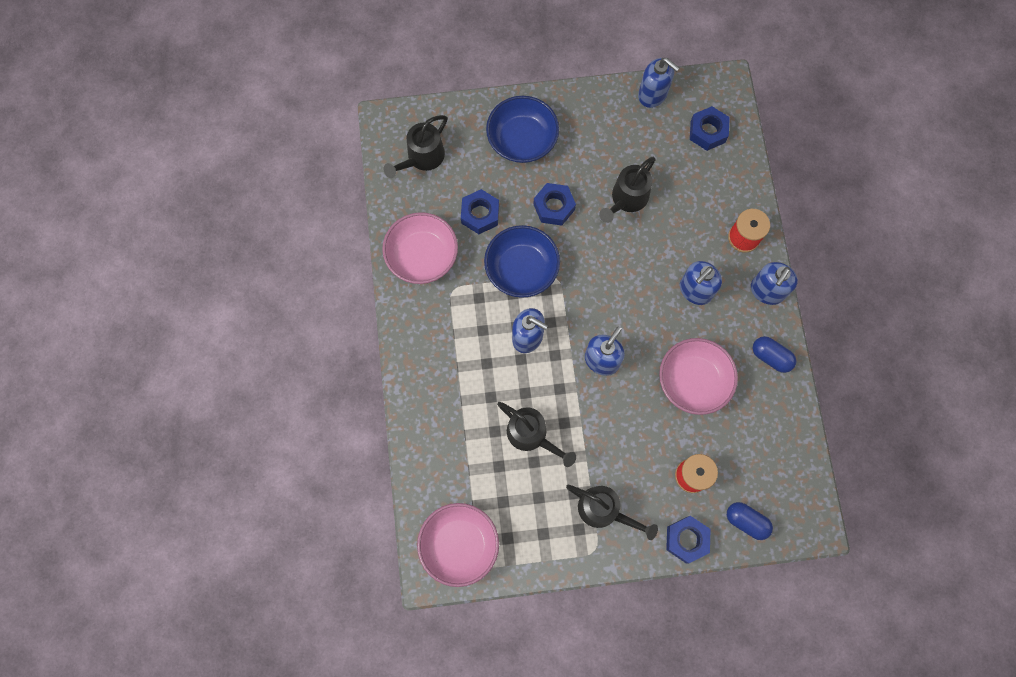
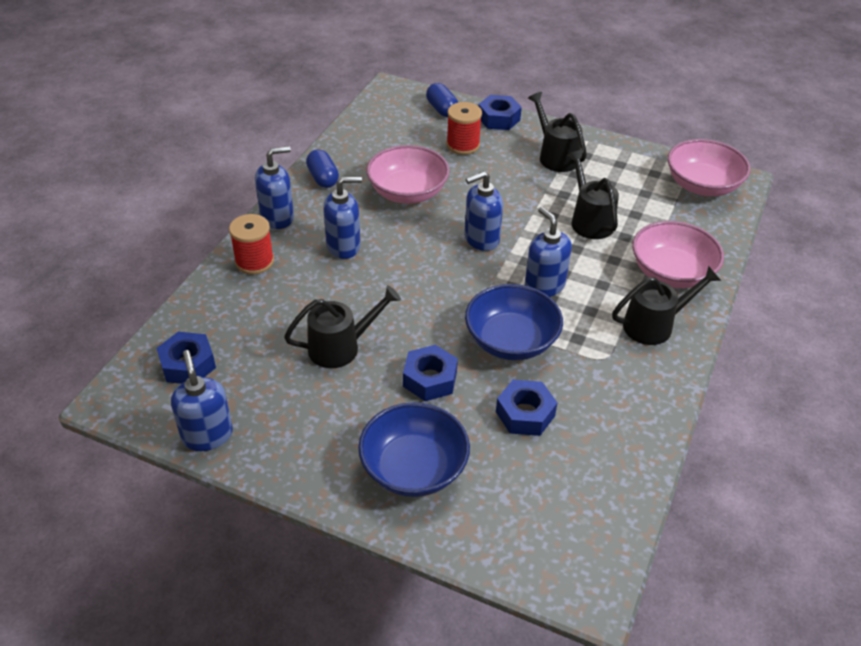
camera: 150 degrees left, 30 degrees down
(421, 158) = (564, 515): black watering can -> black watering can (655, 325)
(422, 256) = (624, 406): pink bowl -> pink bowl (671, 273)

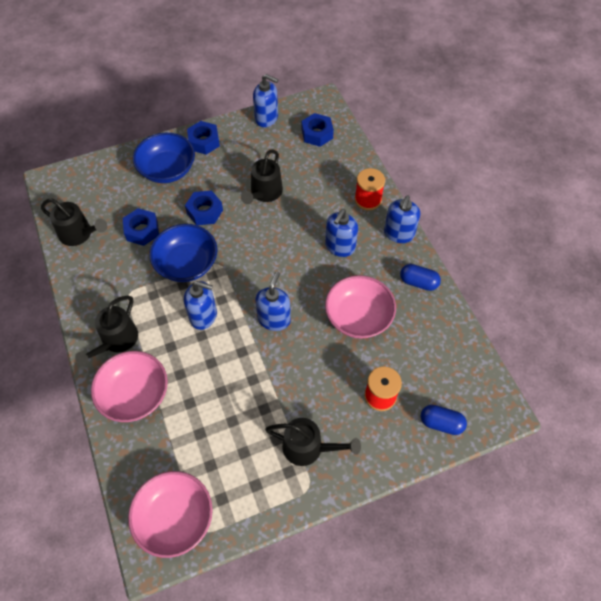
camera: 135 degrees right, 15 degrees up
(499, 118) = (392, 454): blue nut -> blue nut (204, 142)
(589, 220) = (225, 398): black watering can -> black watering can (79, 234)

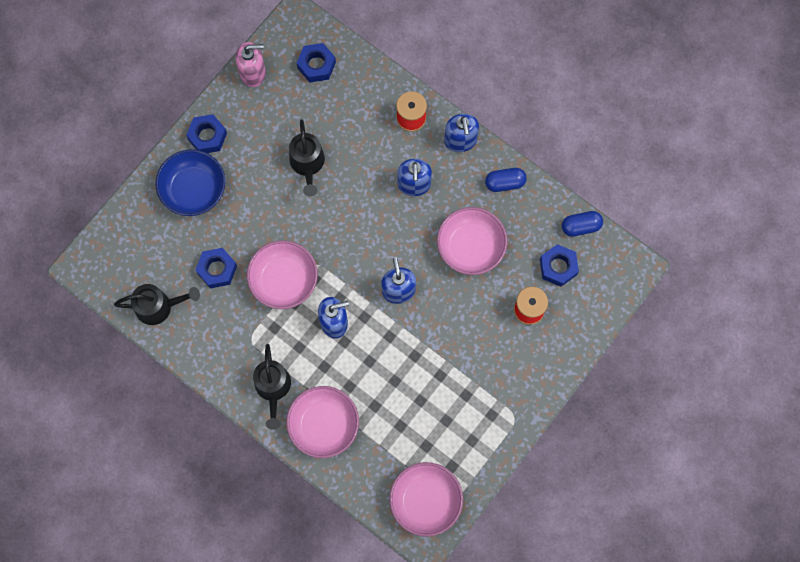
camera: 30 degrees left, 15 degrees up
(187, 264) = (284, 280): blue bowl -> pink bowl
(205, 211) = (263, 216): blue nut -> blue nut (558, 267)
(266, 118) = (253, 73): blue soap dispenser -> pink soap dispenser
(309, 448) = (496, 386): black watering can -> none
(441, 423) = (590, 305): blue capsule -> blue capsule (581, 226)

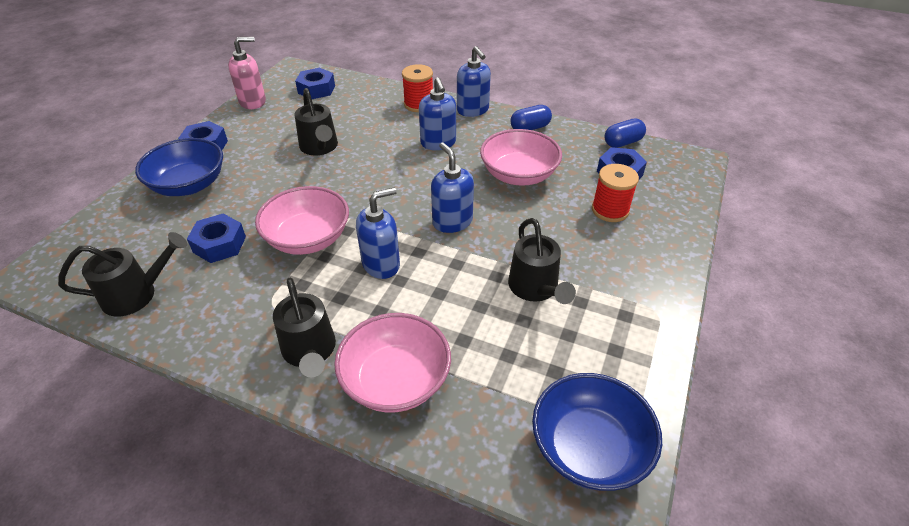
camera: 15 degrees left, 30 degrees down
(425, 501) = (589, 448): pink bowl -> blue bowl
(439, 375) = (536, 289): none -> black watering can

